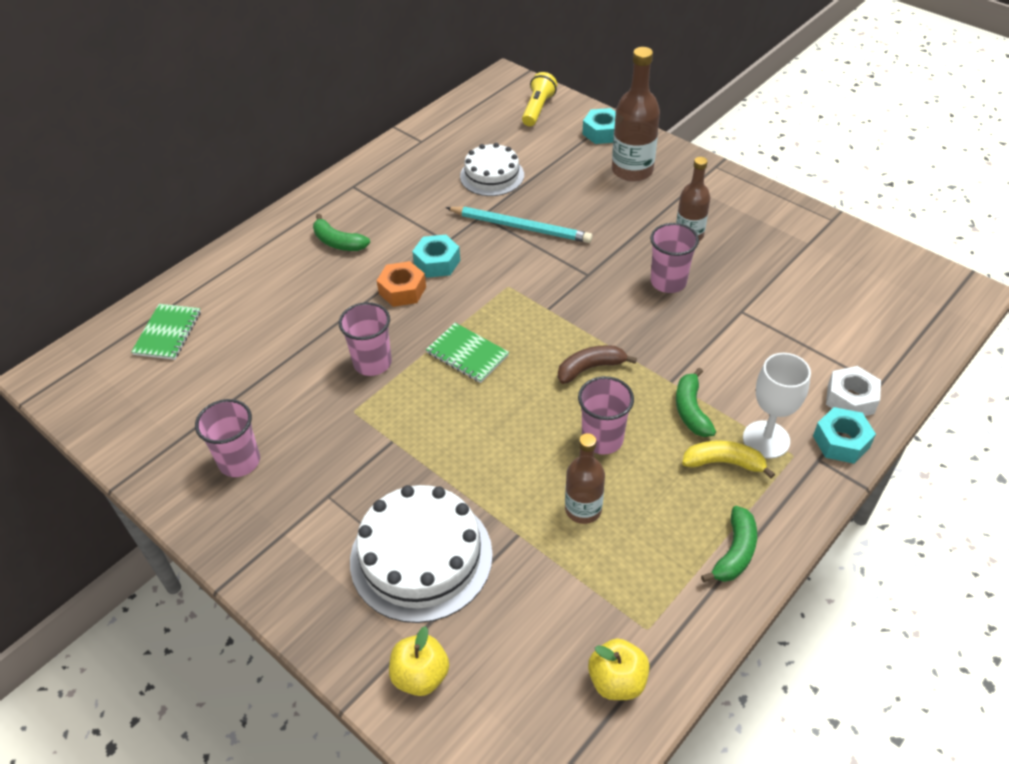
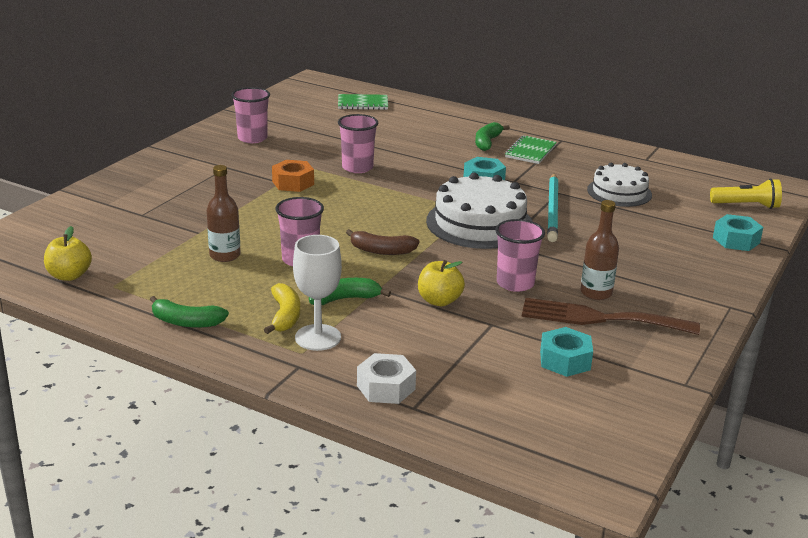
camera: 75 degrees right, 20 degrees down
(402, 290) = (442, 170): orange nut -> orange nut (293, 183)
(420, 675) = (81, 209): yellow apple -> yellow apple (439, 301)
(421, 557) = (176, 201): white cake -> white cake (479, 223)
(467, 354) = (379, 200): green notebook -> green notebook (530, 151)
(590, 368) = (382, 251): brown banana -> brown banana turned 135 degrees clockwise
(632, 170) = (682, 259): brown bottle -> none
(733, 242) = (600, 318): none -> brown fork
(841, 441) = (325, 380): turquoise nut -> turquoise nut (565, 360)

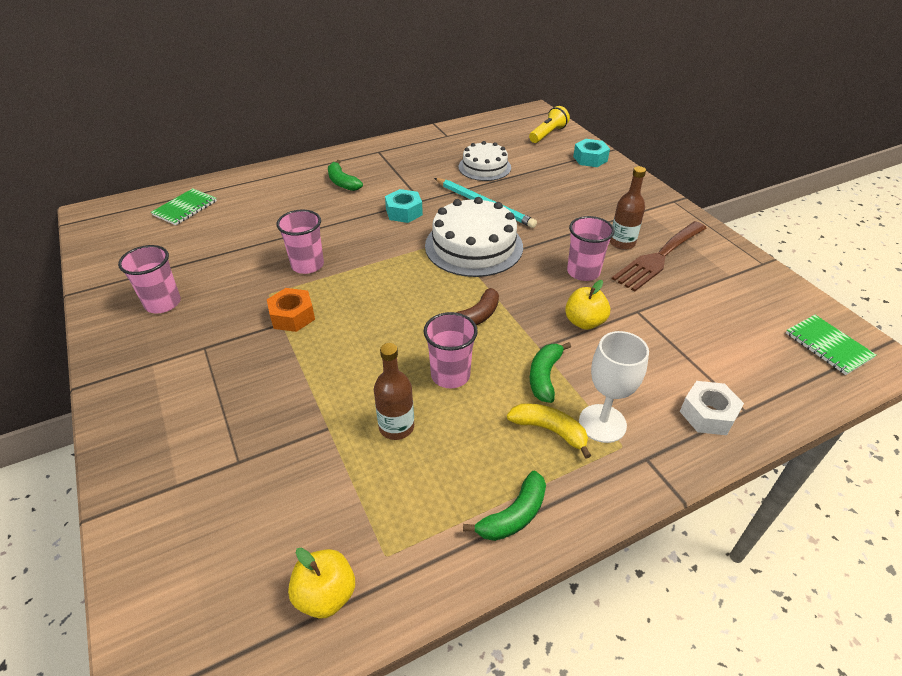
camera: 55 degrees left, 15 degrees up
(530, 151) = (381, 171): green notebook -> green notebook (828, 346)
(565, 360) = (709, 300): turquoise nut -> none

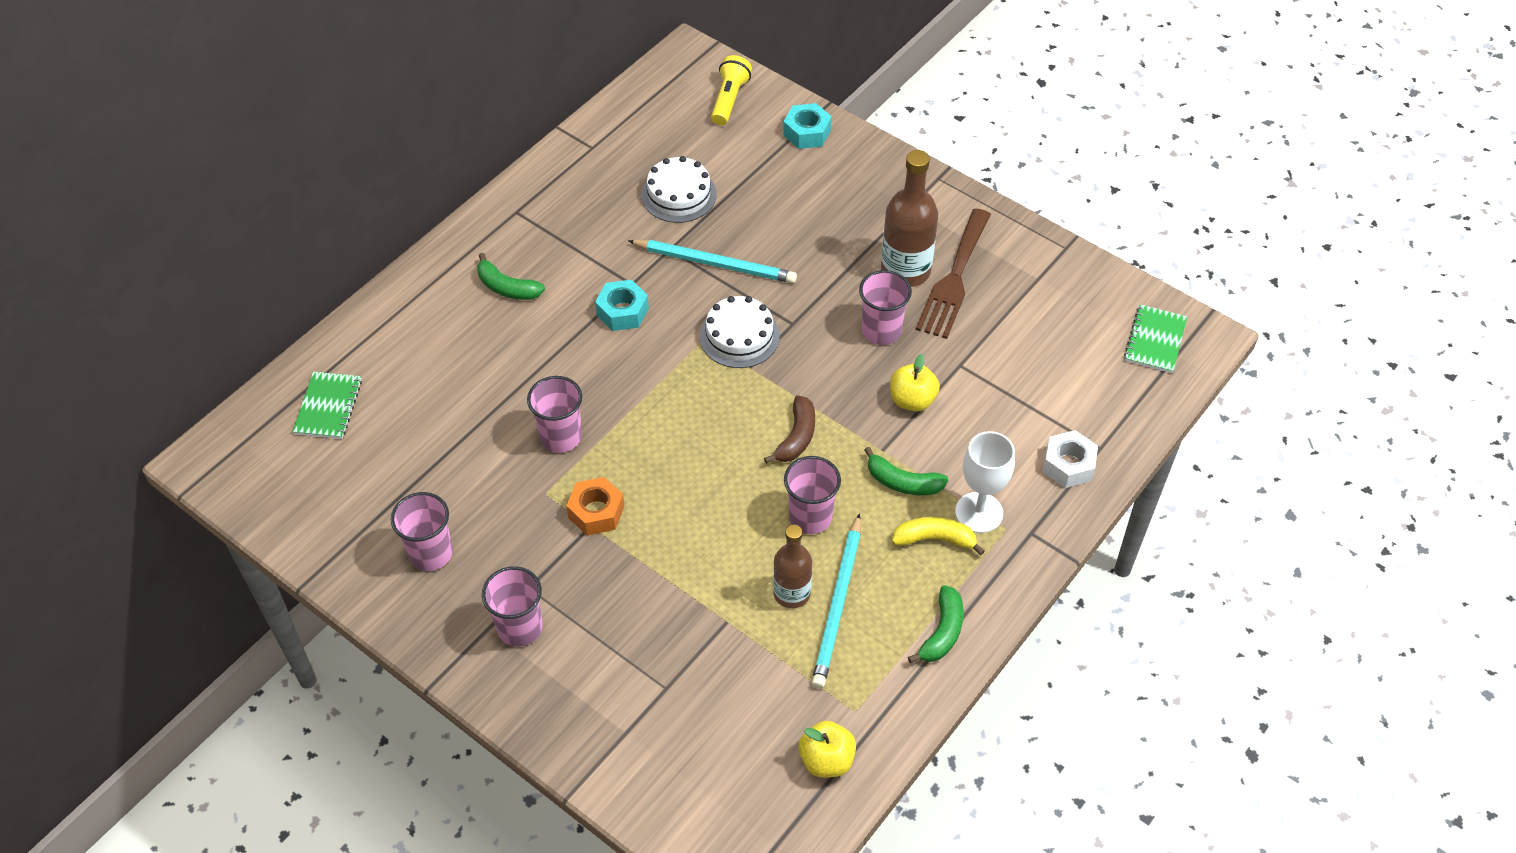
camera: 25 degrees left, 10 degrees up
(173, 372) = (520, 628): none -> pink cup
(431, 451) = (838, 604): none -> turquoise pencil
(474, 246) = (739, 336): white cake -> white cake, size x0.64
(544, 376) = (903, 482): green banana -> green banana turned 60 degrees counterclockwise
(622, 243) = (905, 270): brown bottle -> brown bottle, size x1.55
(828, 346) = (1155, 340): green notebook -> green notebook turned 75 degrees clockwise

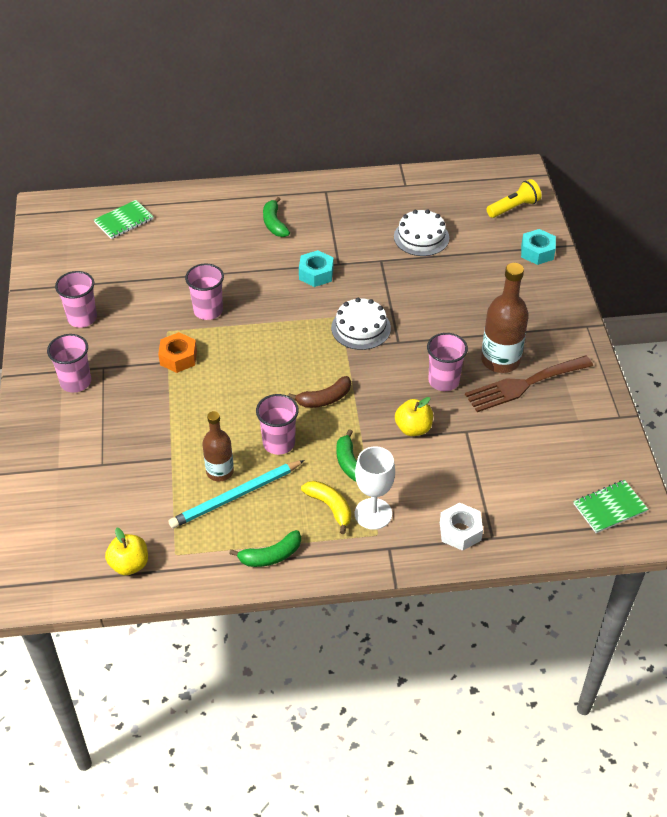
camera: 45 degrees right, 5 degrees down
(714, 263) = (395, 283): turquoise pencil -> none

